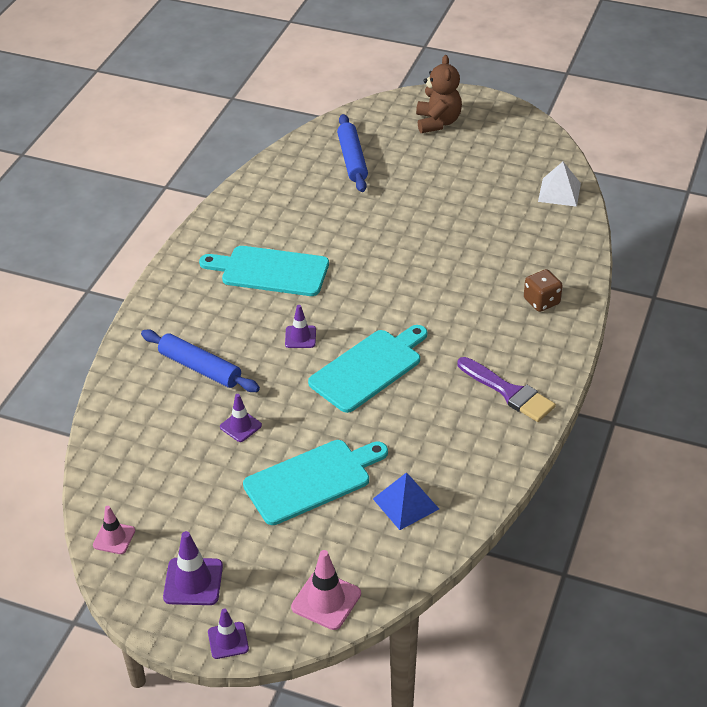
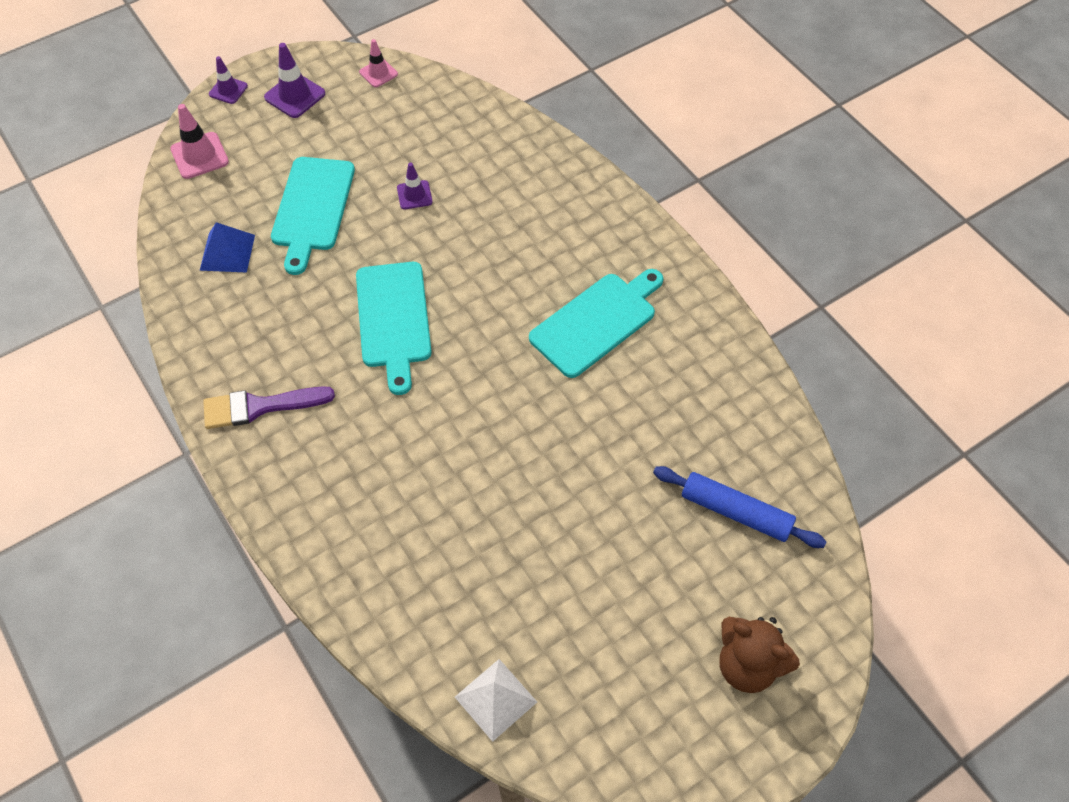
camera: 125 degrees right, 15 degrees up
(200, 368) = (509, 203): blue rolling pin -> none
(300, 337) = (481, 293): purple traffic cone -> none
(541, 301) = (341, 528): brown dice -> none

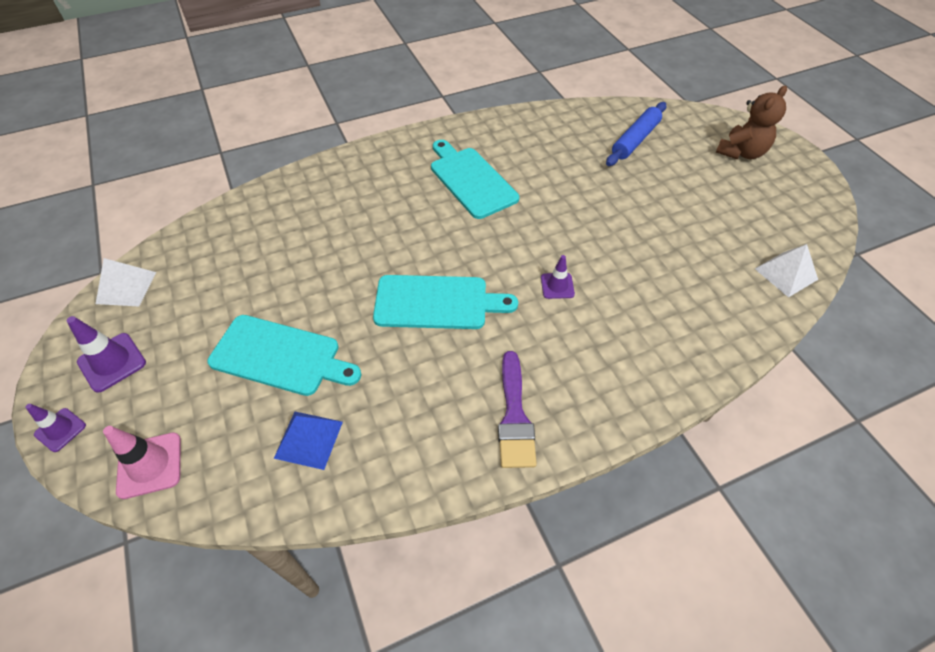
camera: 80 degrees left, 5 degrees down
(378, 73) = (126, 287): pink traffic cone -> white pyramid
(414, 195) = (299, 274): purple traffic cone -> purple traffic cone (557, 286)

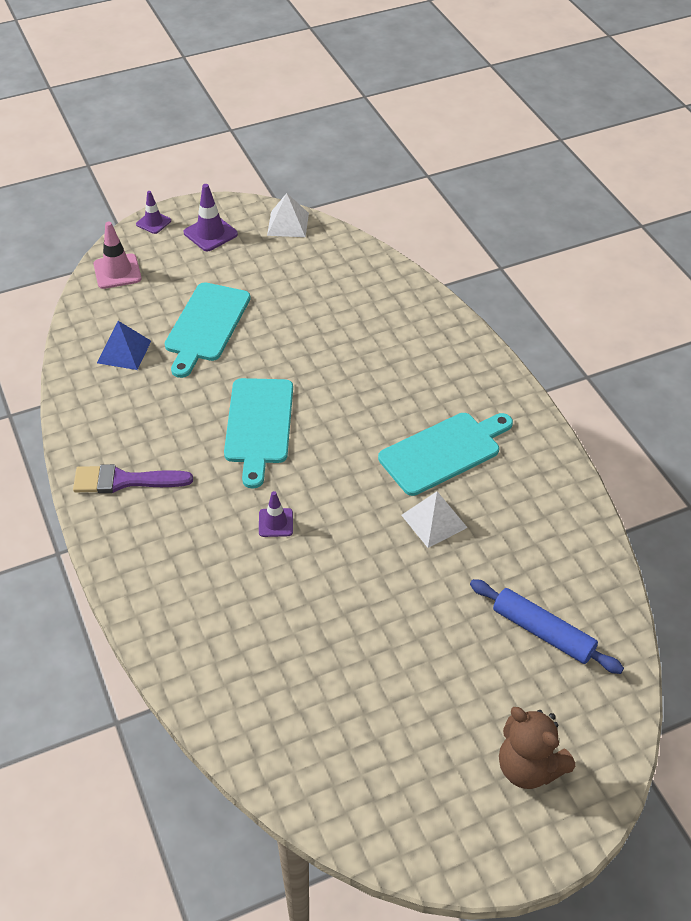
camera: 90 degrees right, 5 degrees down
(786, 274) = (284, 759): white pyramid -> white pyramid (434, 521)

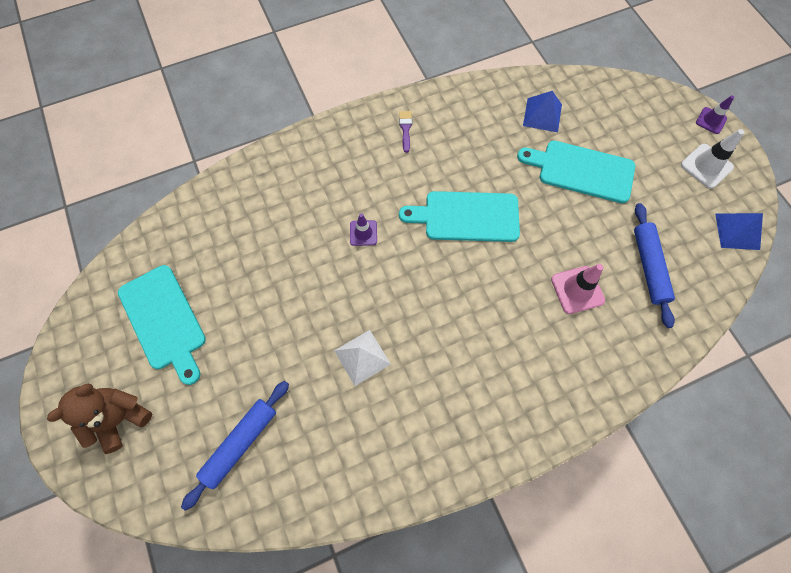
camera: 90 degrees right, 20 degrees up
(117, 271) = (639, 100): pink traffic cone -> pink traffic cone (577, 290)
(125, 481) = (405, 129): purple brush -> purple brush, size x0.54
(210, 233) = (706, 166): purple traffic cone -> white traffic cone
(288, 224) = (737, 231): white pyramid -> blue pyramid
(325, 288) = (649, 267): none -> blue rolling pin
(443, 451) = (442, 369): turquoise cutting board -> turquoise cutting board (164, 320)

